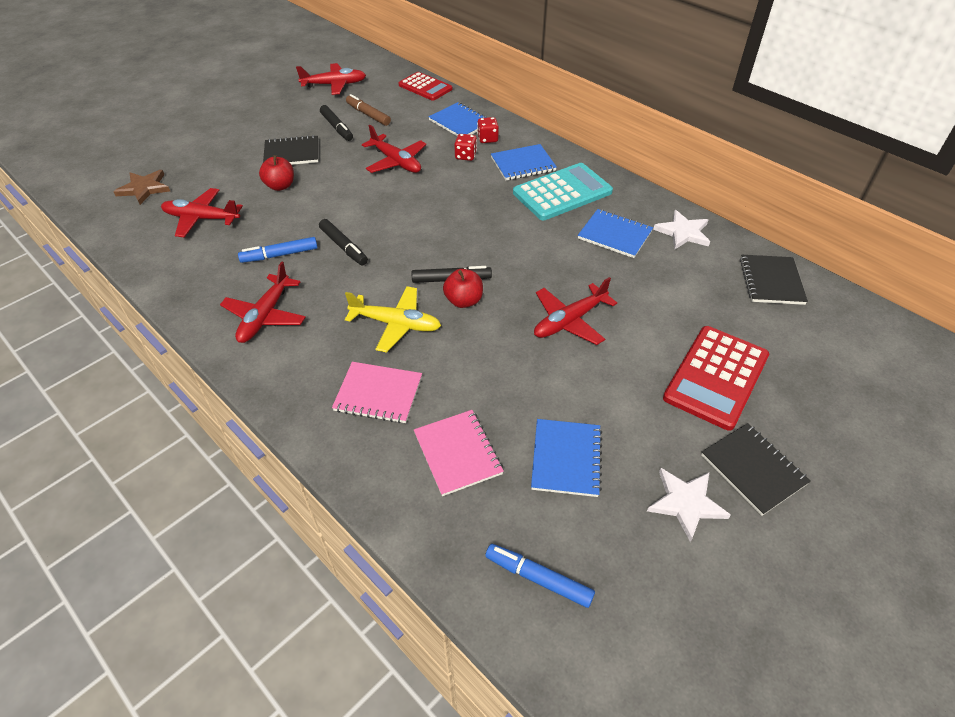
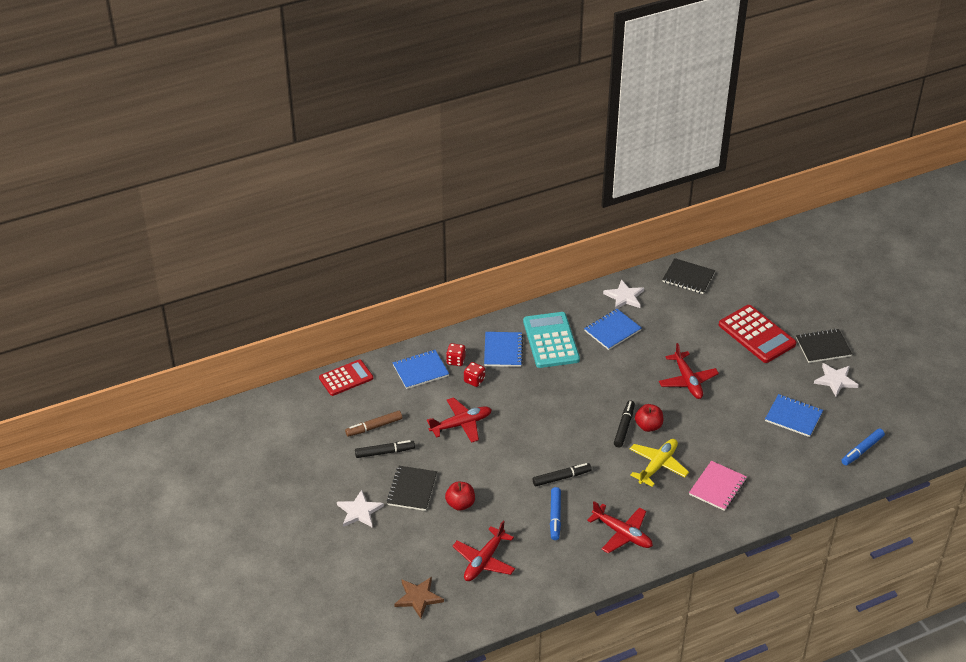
camera: 70 degrees left, 5 degrees down
(254, 131) = (359, 511): none -> white star
(334, 85) = (303, 440): red plane -> none
(458, 453) = (775, 461): pink notebook -> none

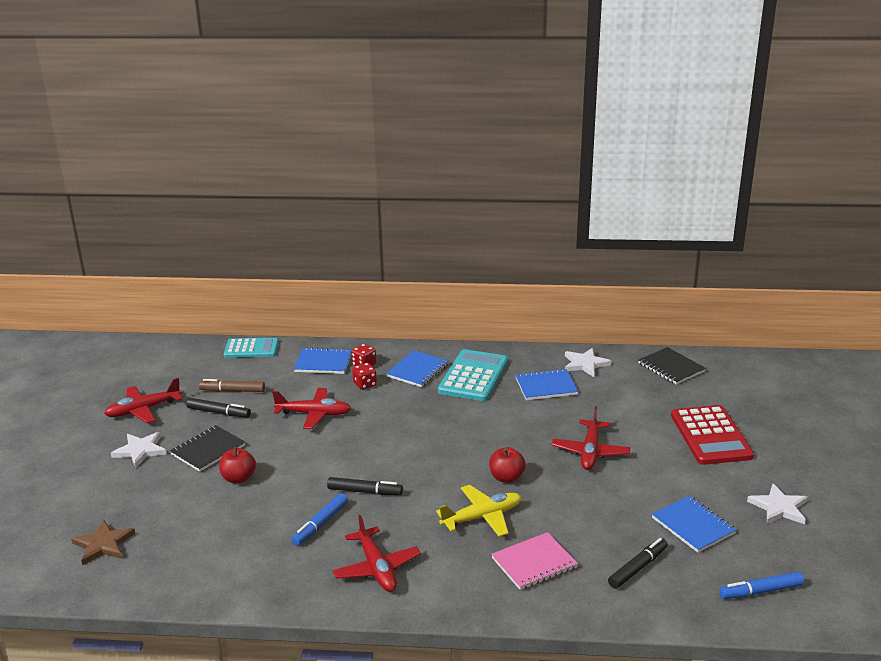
camera: 30 degrees right, 15 degrees down
(346, 378) = (251, 349): red calculator -> turquoise calculator
(484, 561) = (204, 537): red plane -> red plane (143, 410)
(624, 427) = (478, 469): black marker -> black marker (638, 568)
(823, 347) = (787, 471): black notebook -> none

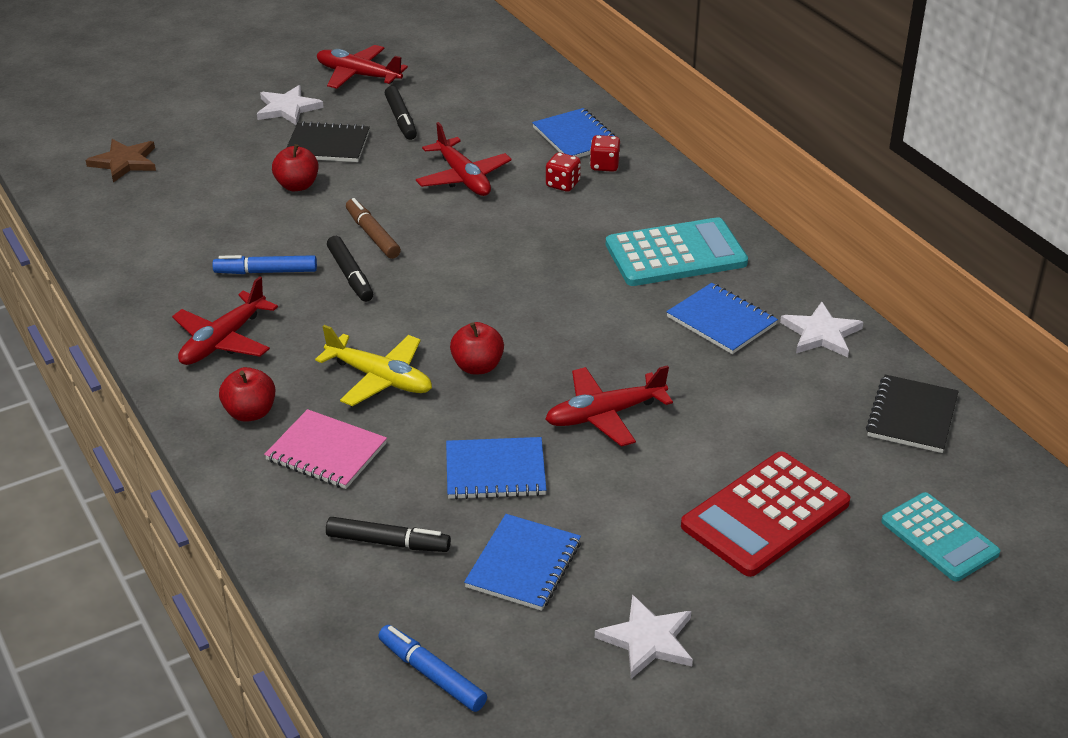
camera: 55 degrees right, 10 degrees up
(232, 391) = (451, 108): brown marker -> brown marker (372, 235)
(251, 349) = (548, 80): turquoise calculator -> turquoise calculator (939, 538)
(418, 370) = (638, 208): blue notebook -> blue notebook (495, 471)
(466, 581) = (250, 413): none -> red apple

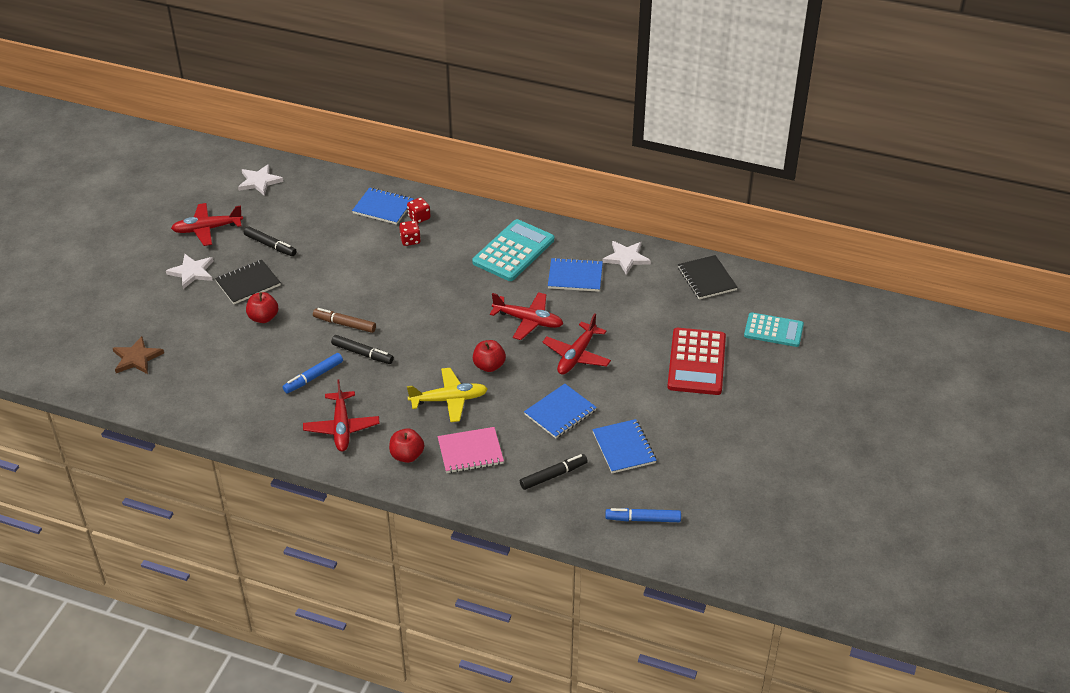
camera: 40 degrees left, 5 degrees up
(463, 178) = (352, 264): red plane -> red plane (528, 321)
(648, 640) = (711, 447): white star -> white star (259, 181)

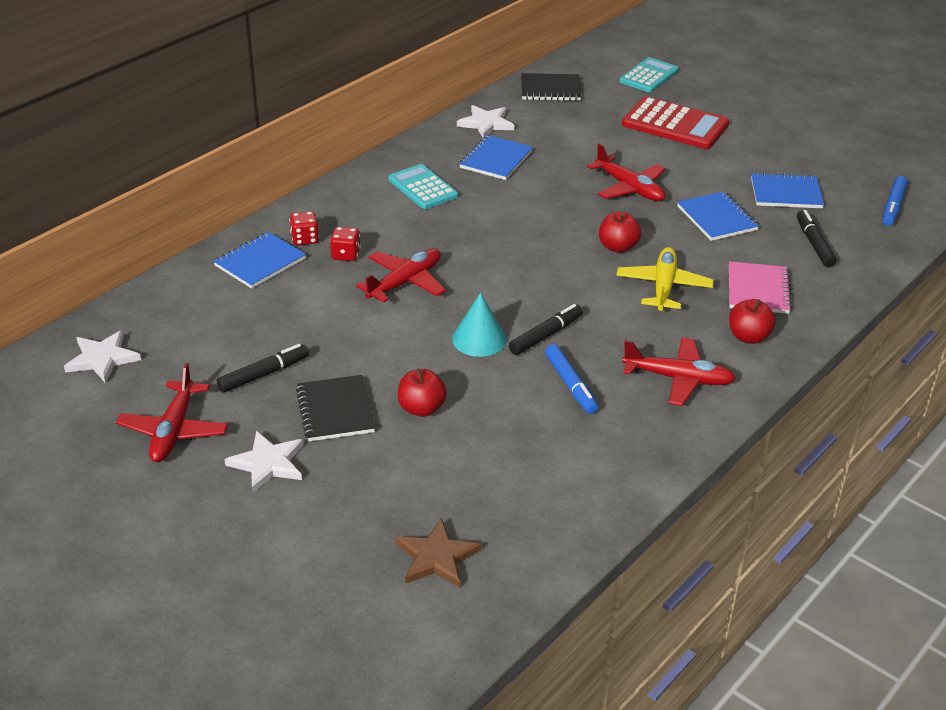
camera: 70 degrees left, 5 degrees down
(344, 324) = (479, 339): brown marker -> turquoise cone
(513, 251) = (423, 188): turquoise calculator -> turquoise calculator, size x0.67
(528, 321) = (554, 205): red plane -> red plane (405, 282)

